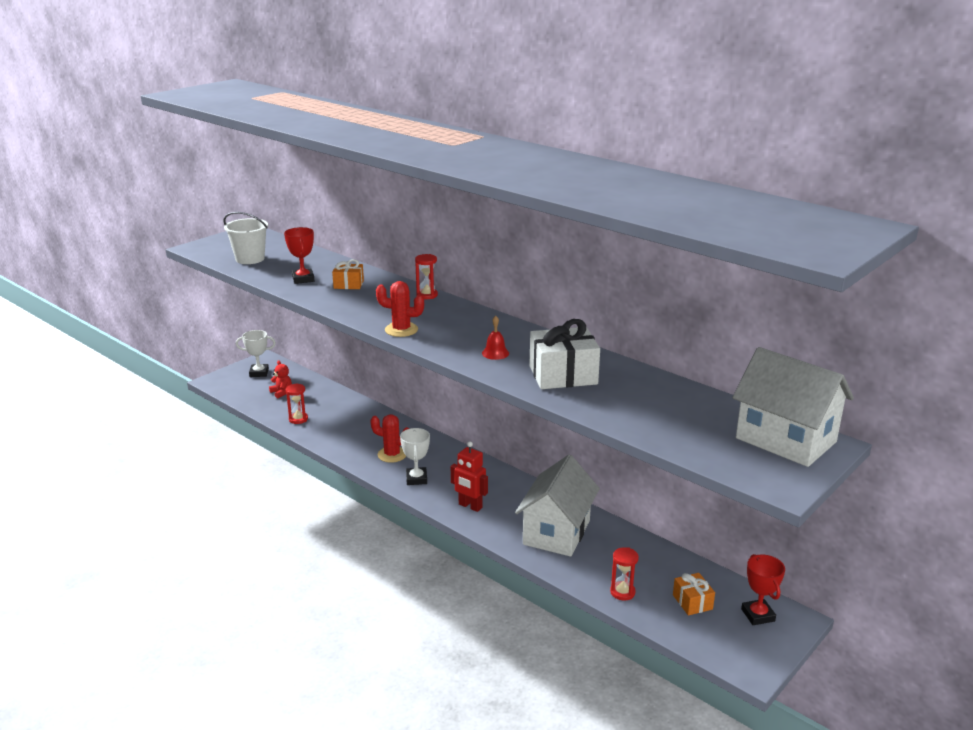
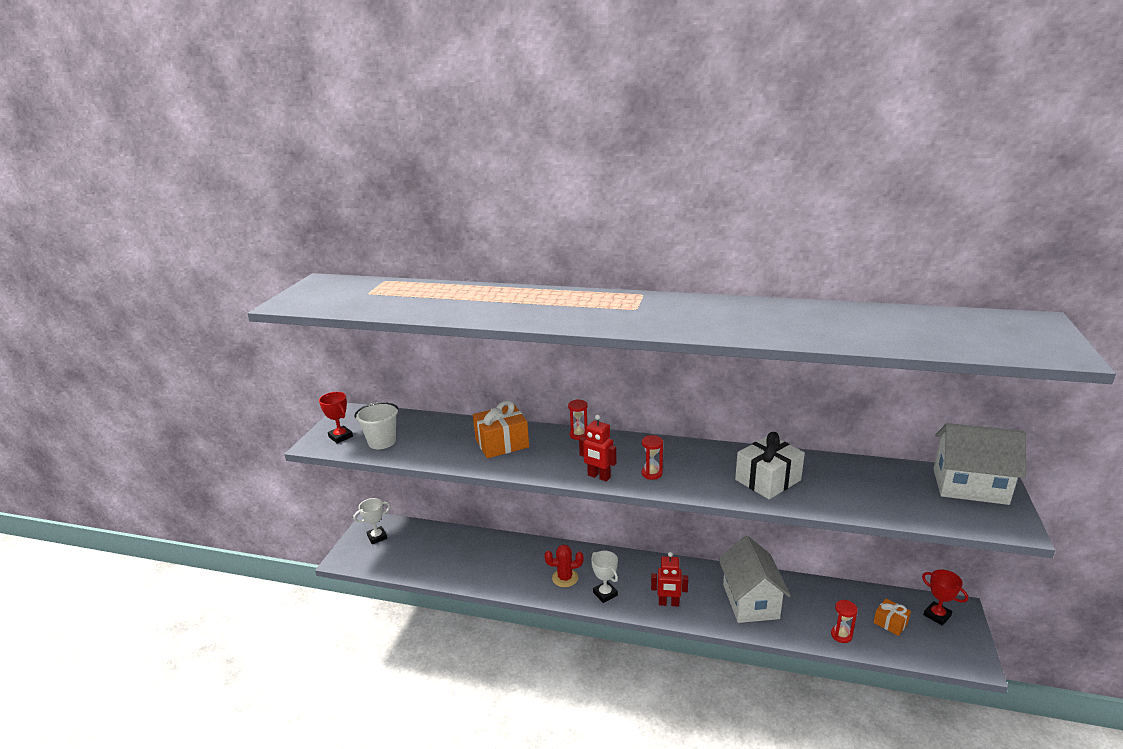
camera: 25 degrees left, 0 degrees up
(281, 392) = (415, 550): red teddy bear -> none
(298, 419) = (455, 572): red hourglass -> red hourglass (651, 473)
(303, 279) = (455, 449): red trophy -> red trophy (340, 437)
(348, 284) = (502, 443): orange gift -> orange gift, size x1.82
(401, 330) = (599, 476): red cactus -> red robot
(495, 353) = (696, 475): red bell -> none

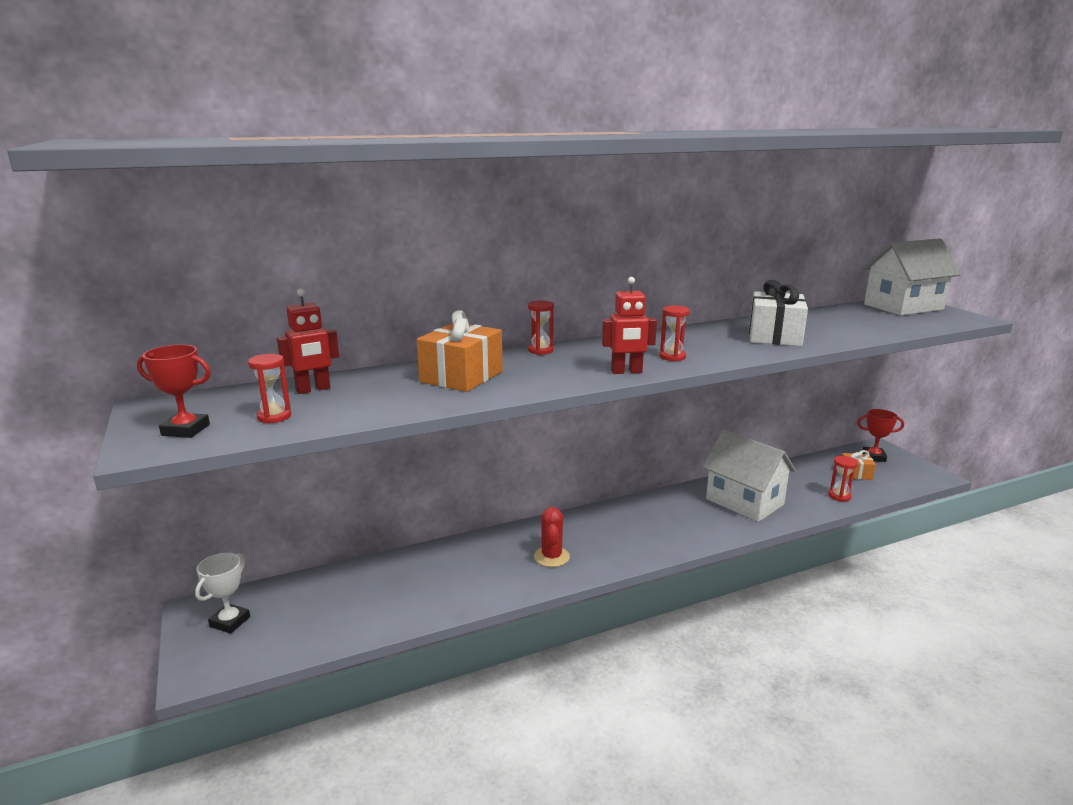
camera: 40 degrees left, 5 degrees down
(382, 442) = (274, 417): white bucket -> red hourglass
(565, 578) = (551, 557): red cactus -> red cactus turned 45 degrees counterclockwise
(605, 594) = (612, 552): white trophy -> none
(668, 603) = (682, 533): red robot -> red robot (313, 389)

